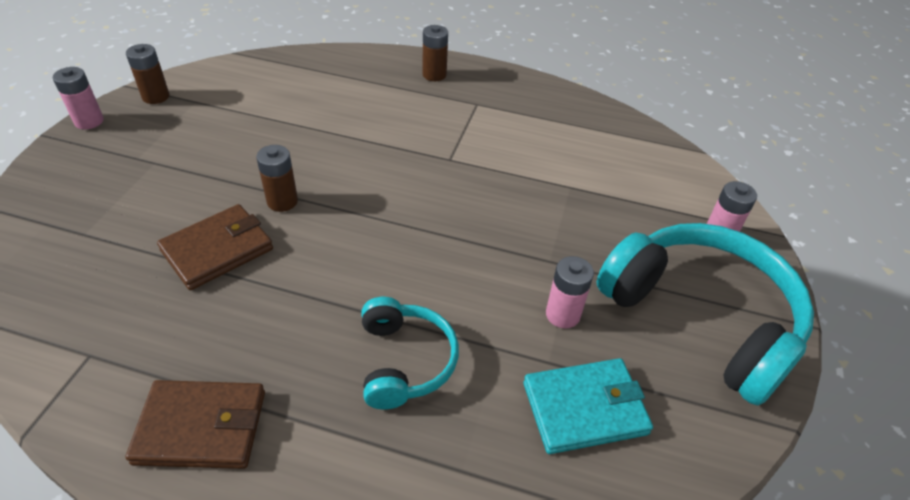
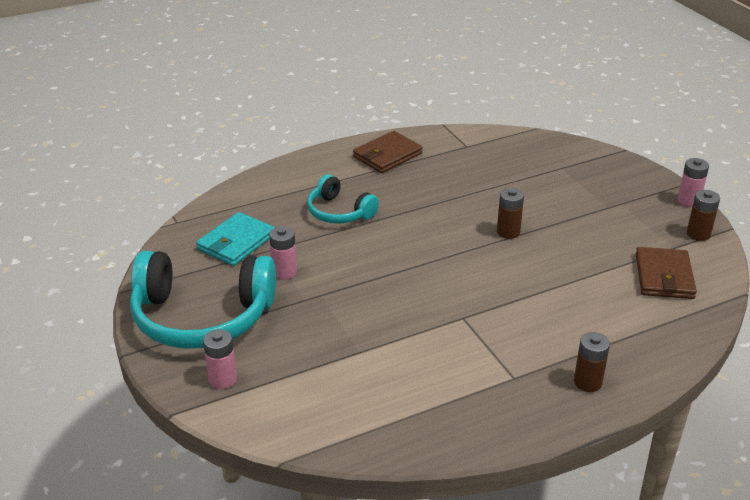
camera: 140 degrees right, 10 degrees down
(217, 250) = (493, 197): brown wallet -> brown wallet (664, 276)

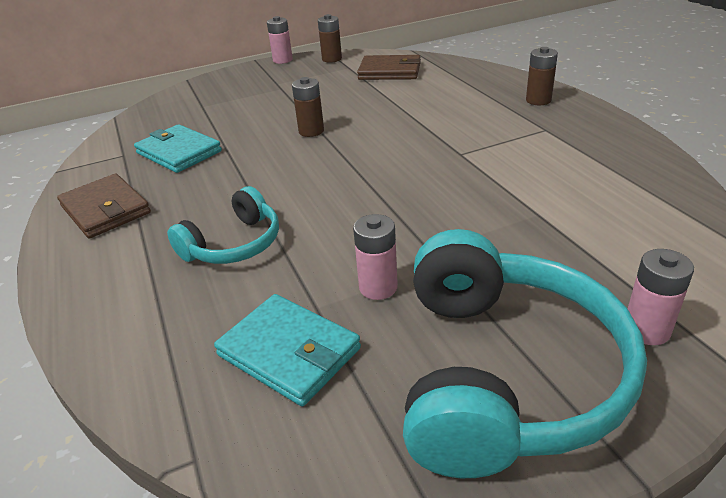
camera: 85 degrees left, 0 degrees up
(469, 170) = (179, 152): none -> turquoise wallet

